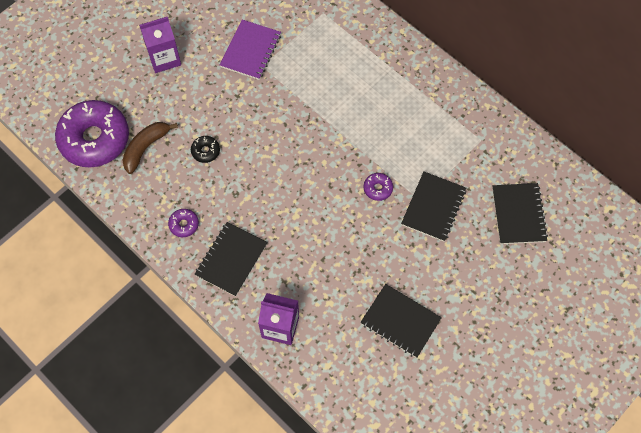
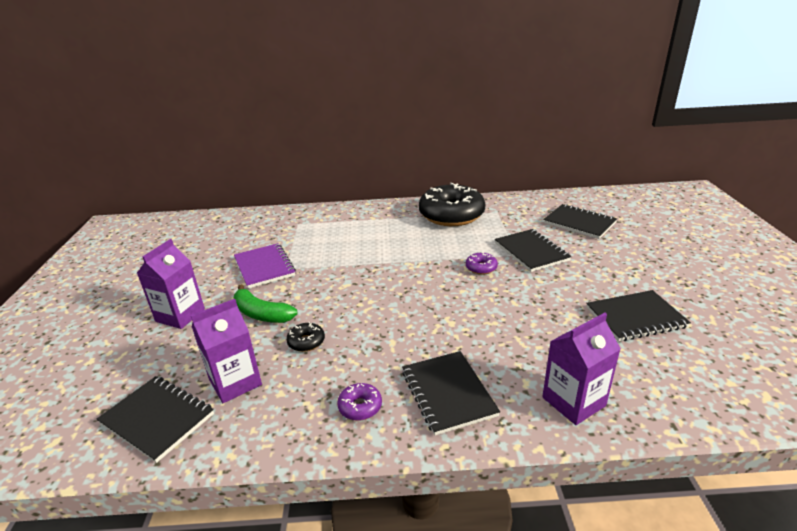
camera: 45 degrees left, 35 degrees down
(95, 139) = (157, 419): purple donut -> black notebook
(146, 148) = (235, 382): brown banana -> purple carton
(206, 101) = (261, 314): none -> green banana
(441, 110) = (451, 215): none -> black donut

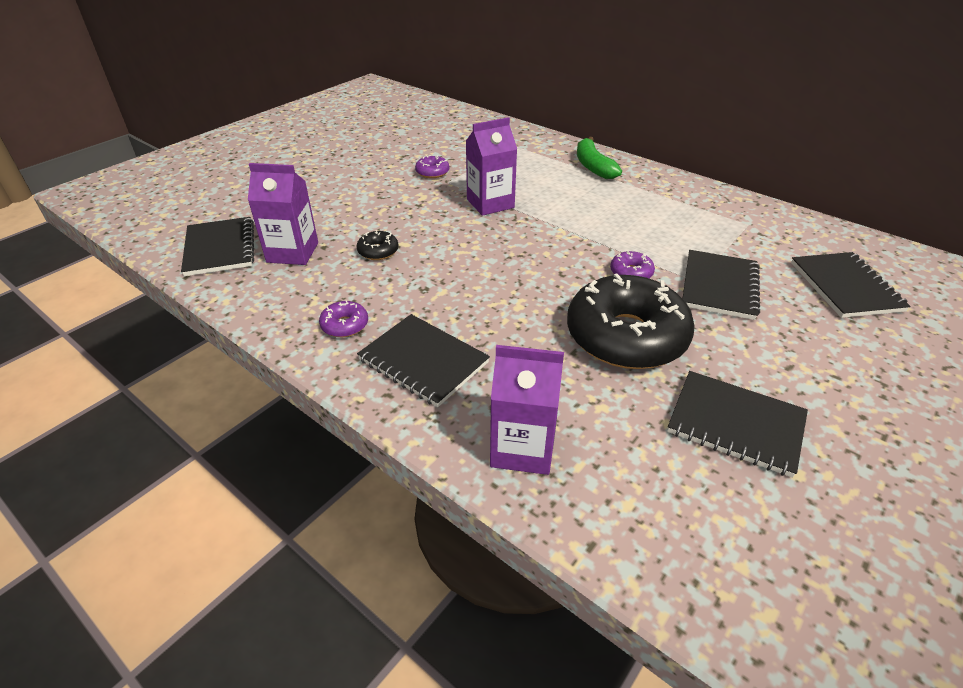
camera: 40 degrees right, 10 degrees up
(180, 315) = (324, 182): purple carton -> purple carton (490, 203)
(261, 314) = (378, 210): green banana -> green banana (593, 166)
(264, 267) = (432, 172): purple notebook -> purple donut
(448, 393) = (423, 361): black notebook -> black notebook turned 75 degrees counterclockwise
(451, 215) = (684, 203): black donut -> black donut (626, 336)

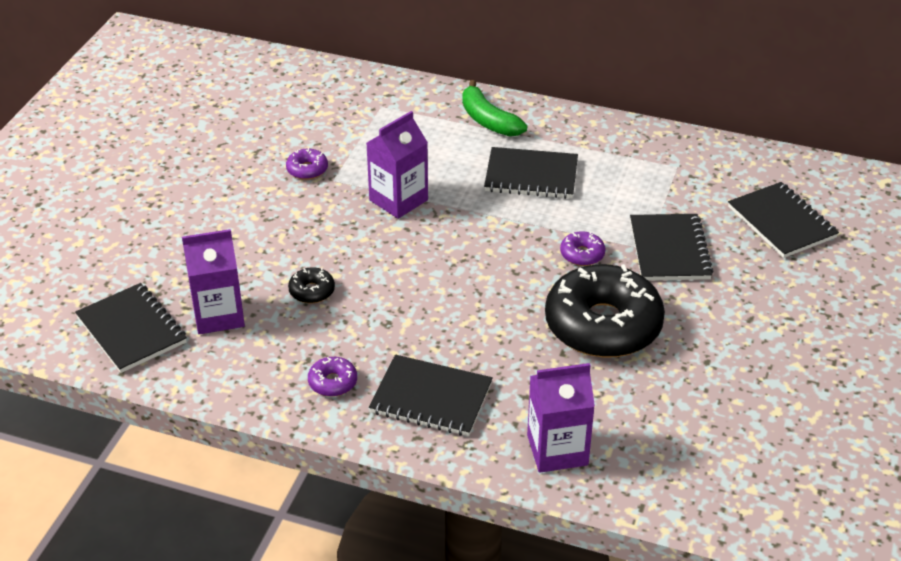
camera: 20 degrees left, 0 degrees up
(735, 424) = (719, 383): black notebook -> black notebook (531, 176)

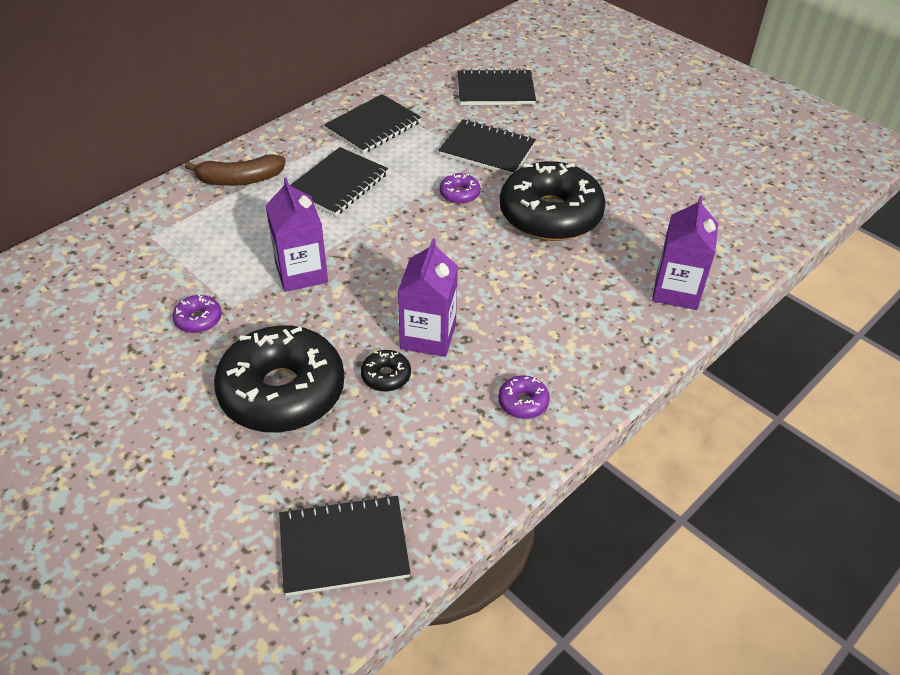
camera: 65 degrees left, 5 degrees up
(218, 315) = (371, 461): purple carton -> purple carton (428, 336)
(260, 242) = (282, 392): none -> black donut
(431, 398) = (579, 343): black notebook -> black notebook (373, 126)
(488, 120) = (240, 180): green banana -> brown banana

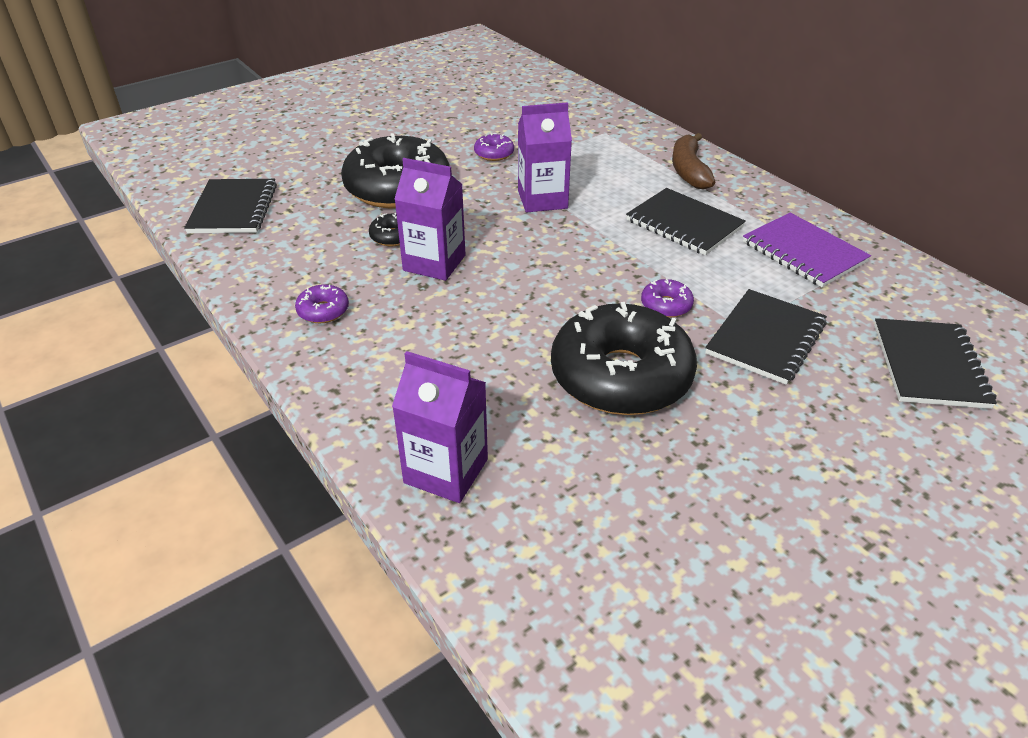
camera: 100 degrees right, 5 degrees down
(373, 126) = (803, 252): black notebook -> purple notebook

